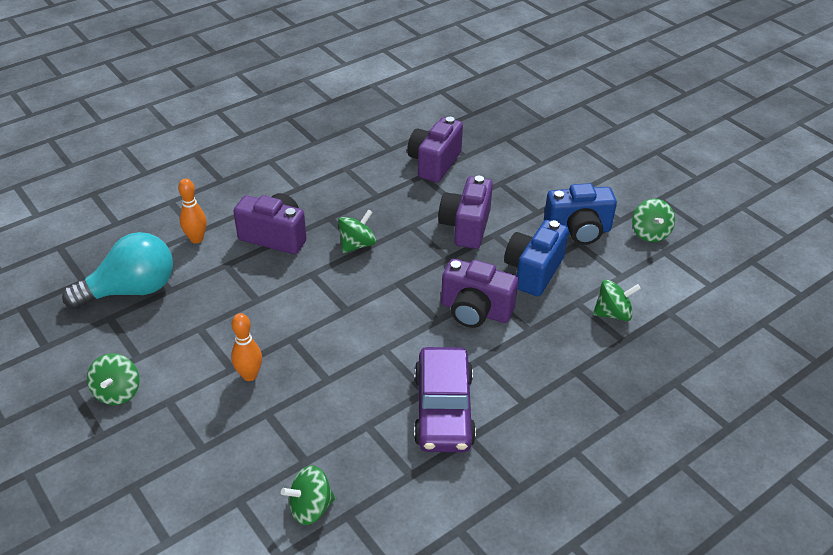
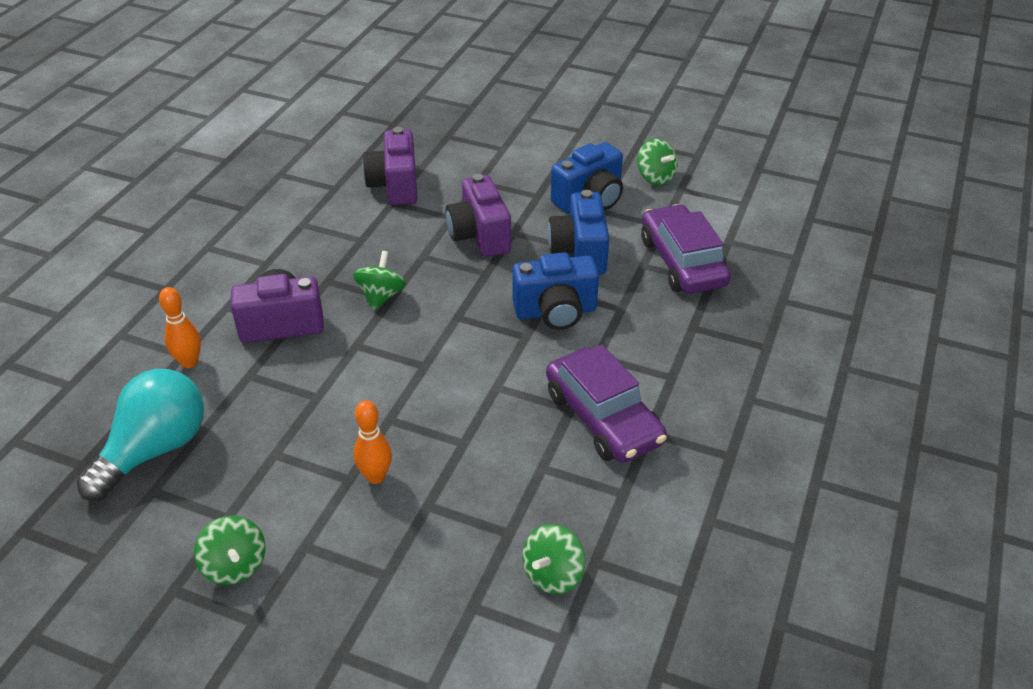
camera: 30 degrees left, 0 degrees up
(475, 311) = (555, 312): purple camera -> blue camera
(613, 313) = (682, 262): green spinning top -> purple car

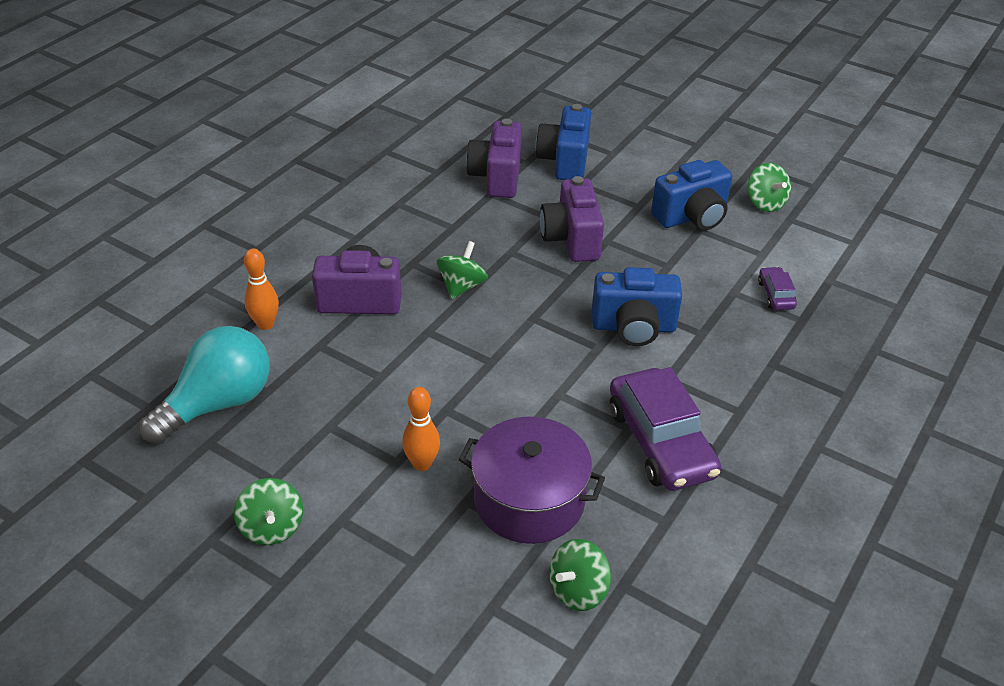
camera: 10 degrees right, 0 degrees up
(488, 494) = (529, 500): none -> purple pot
(579, 252) = (670, 270): blue camera -> blue camera (564, 161)
(682, 262) = (776, 295): purple car -> purple car, size x0.46

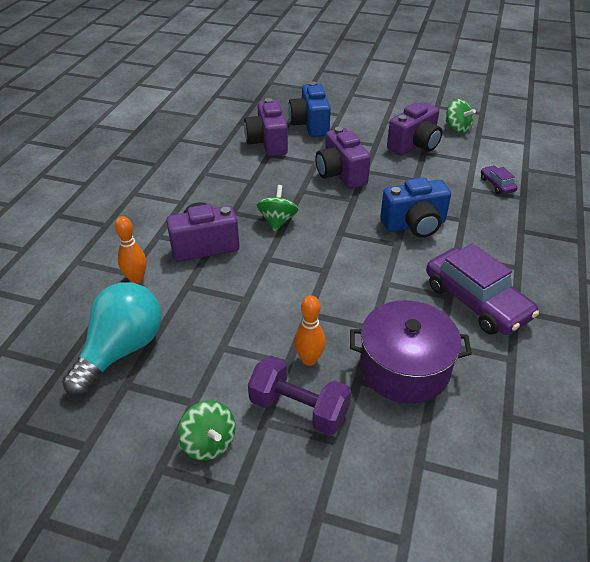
camera: 15 degrees left, 0 degrees up
(385, 516) = (299, 409): none -> purple dumbbell
(578, 590) = (477, 430): green spinning top -> none
(692, 217) = (414, 145): blue camera -> purple camera

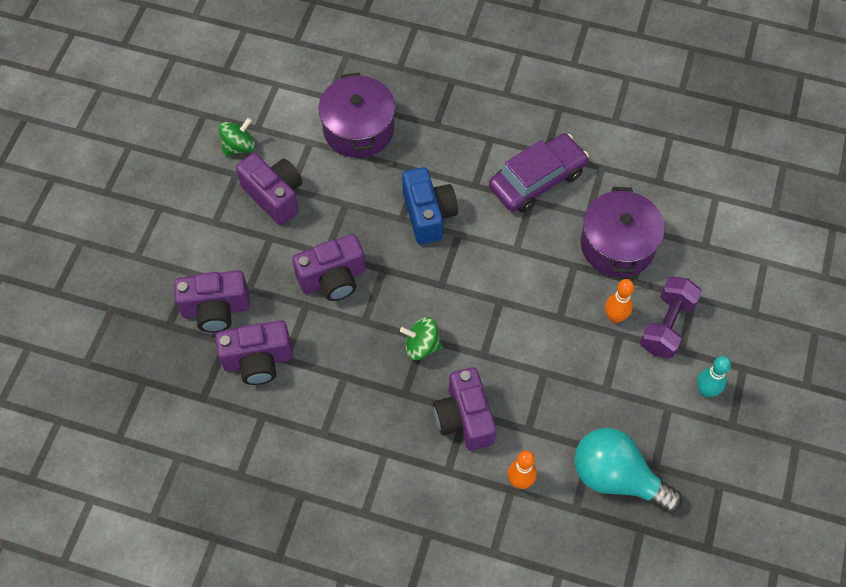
camera: 90 degrees left, 20 degrees up
(209, 443) = (705, 391): green spinning top -> turquoise bowling pin
(310, 125) = (216, 310): blue camera -> purple camera
(497, 184) = (358, 129): purple car -> purple pot

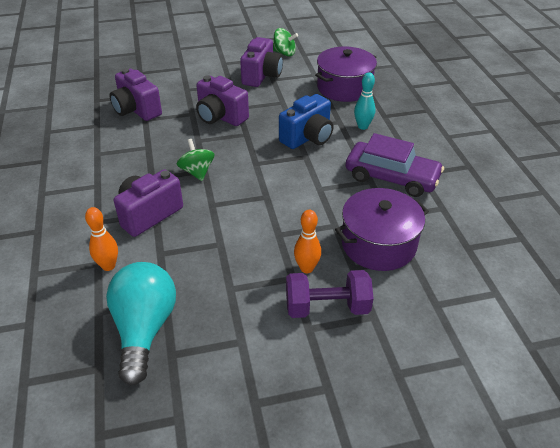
camera: 60 degrees right, 20 degrees down
(216, 310) = (162, 84): purple camera -> none
(705, 391) = (279, 365): turquoise bowling pin -> turquoise bowling pin (362, 126)

